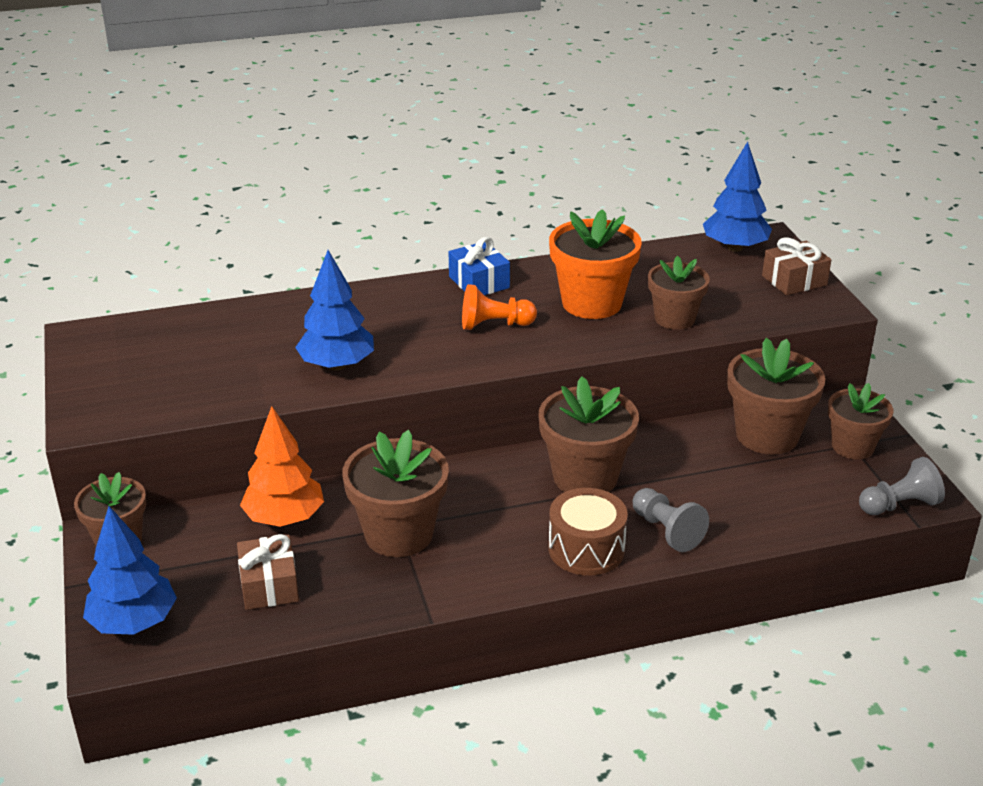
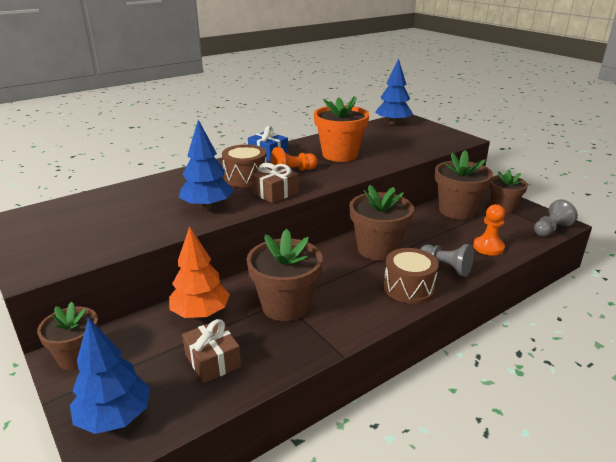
camera: 20 degrees left, 5 degrees down
(418, 322) = (245, 178): none -> brown drum
(674, 318) = (390, 155): brown flower pot -> none
(763, 512) = (488, 247): none -> orange pawn
(794, 280) = (434, 131): brown gift -> brown gift (275, 193)

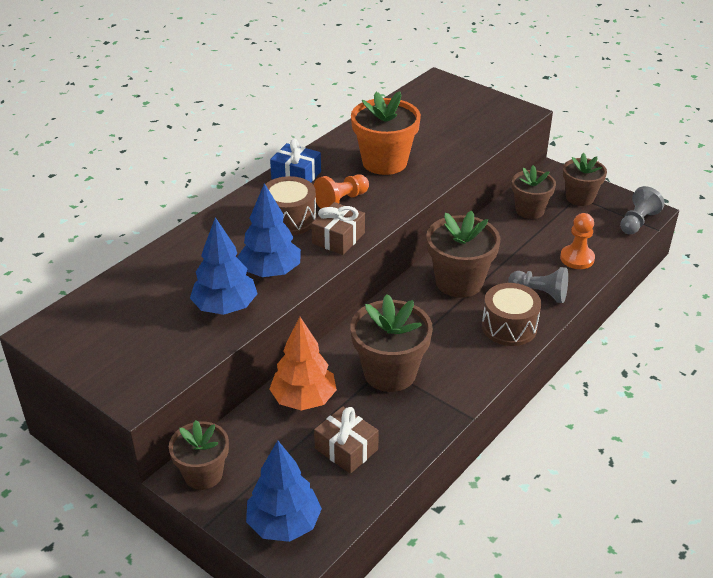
camera: 15 degrees left, 10 degrees up
(393, 123) = (426, 93): blue tree -> blue tree (225, 307)
(457, 210) = (529, 210): brown flower pot -> brown flower pot, size x0.66

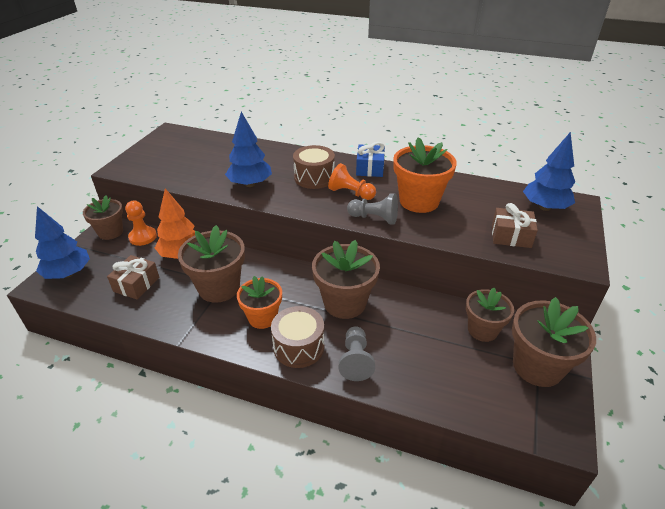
camera: 70 degrees right, 0 degrees up
(225, 307) = (206, 177): blue tree -> blue tree (545, 207)
(338, 238) = (303, 202): brown gift -> brown gift (511, 236)
(456, 345) = (262, 317): none -> orange flower pot
(577, 258) = (428, 381): orange pawn -> orange pawn (143, 237)
(580, 197) = (537, 366): brown flower pot -> brown flower pot, size x1.51
(637, 222) = (533, 428): grey pawn -> grey pawn (374, 218)

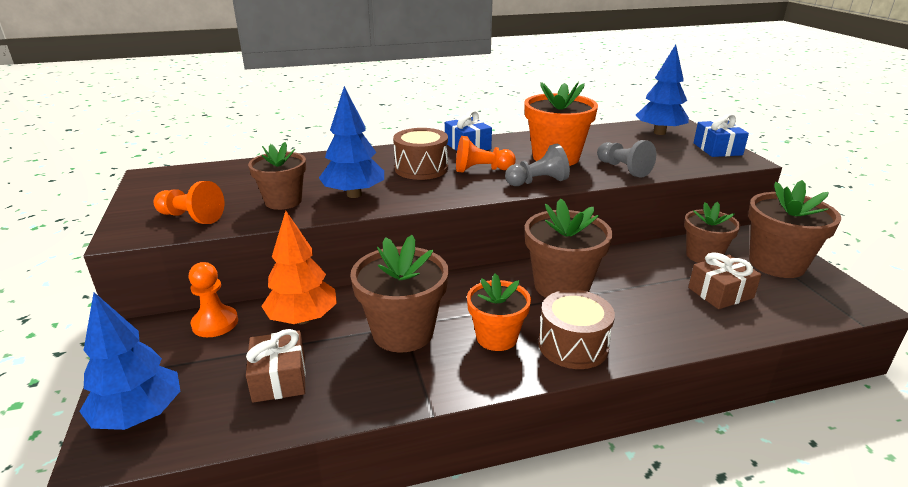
camera: 35 degrees left, 10 degrees down
(110, 232) = (150, 337): brown flower pot -> brown flower pot (283, 201)
(155, 169) = (191, 217): none -> orange pawn
(355, 360) = (642, 329): grey pawn -> grey pawn (623, 169)
(511, 236) = (669, 158): brown gift -> brown gift (720, 293)
(573, 243) = (717, 149): none -> blue gift

